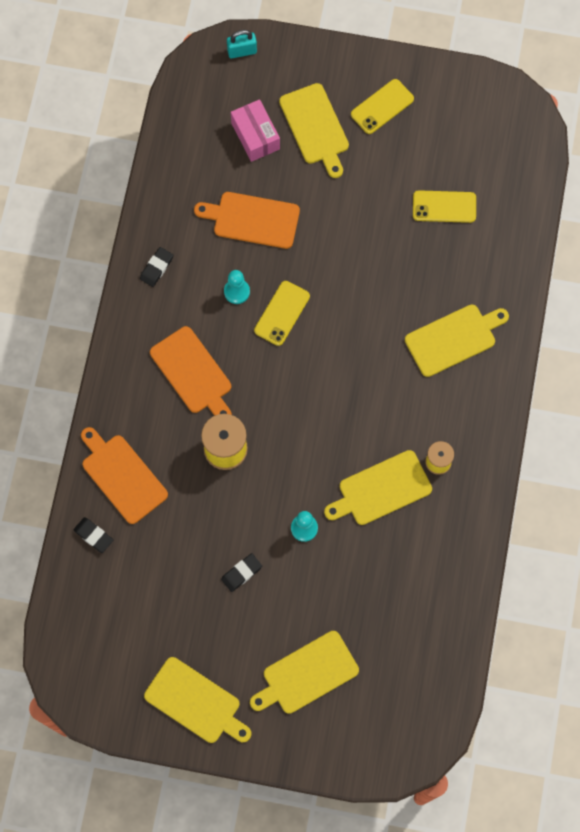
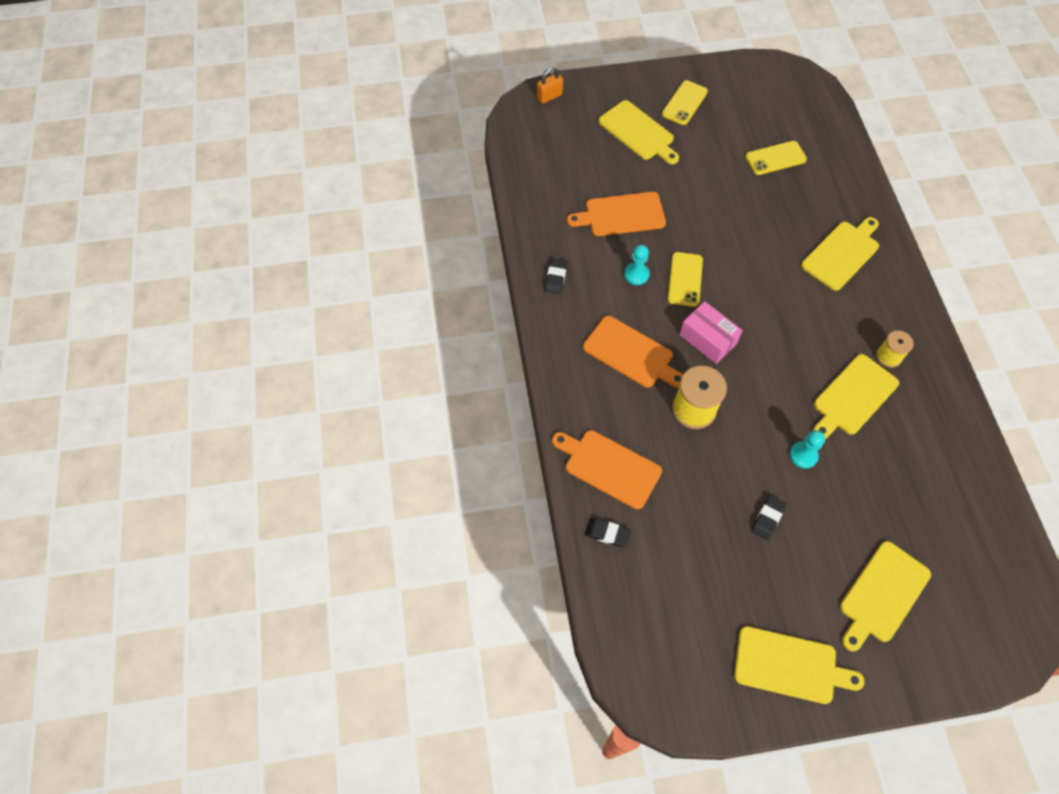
camera: 20 degrees left, 10 degrees down
(242, 51) = (549, 96): turquoise padlock -> orange padlock
(255, 136) = (591, 153): pink box -> pink box (708, 339)

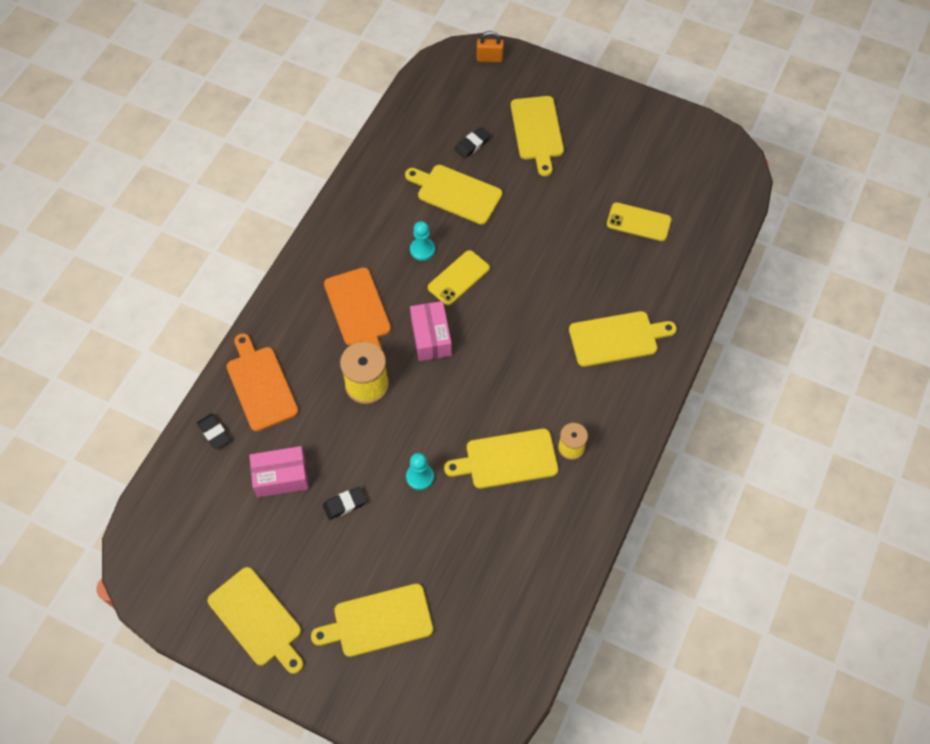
camera: 35 degrees right, 0 degrees up
(556, 277) = (355, 213): black eraser -> black eraser (472, 144)
(621, 215) = (456, 193): orange cutting board -> yellow cutting board
(684, 103) = (603, 128): yellow phone -> none
(697, 532) = (281, 477): none -> pink box

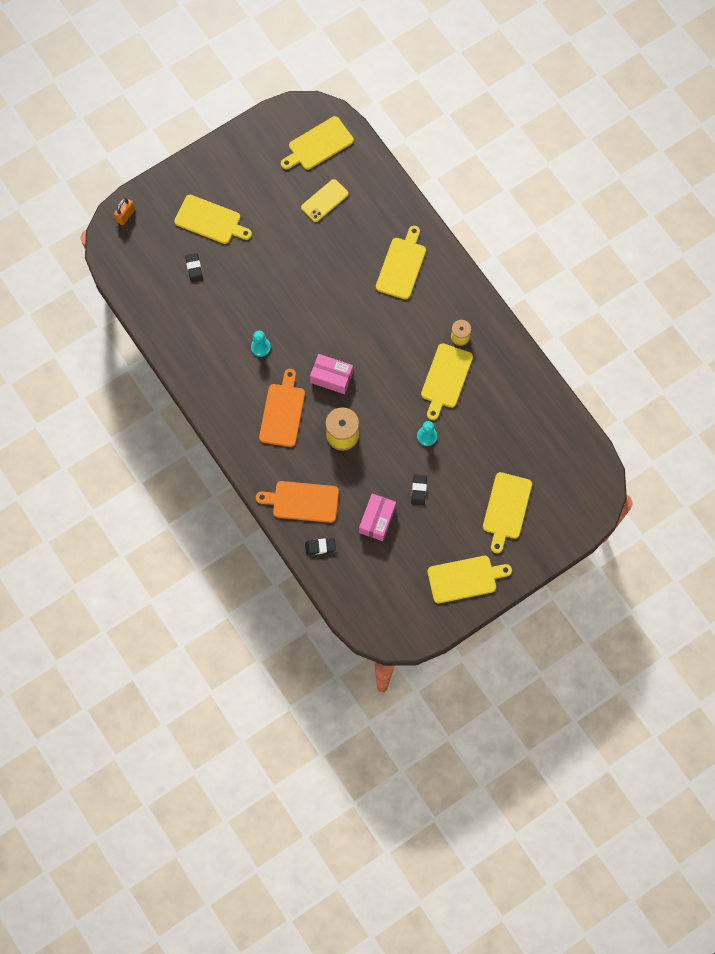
camera: 60 degrees left, 10 degrees up
(358, 310) = (283, 412): orange cutting board -> orange cutting board turned 90 degrees counterclockwise
(456, 193) = (228, 301): yellow cutting board -> yellow cutting board (318, 145)
(458, 278) = (297, 336): yellow phone -> none

